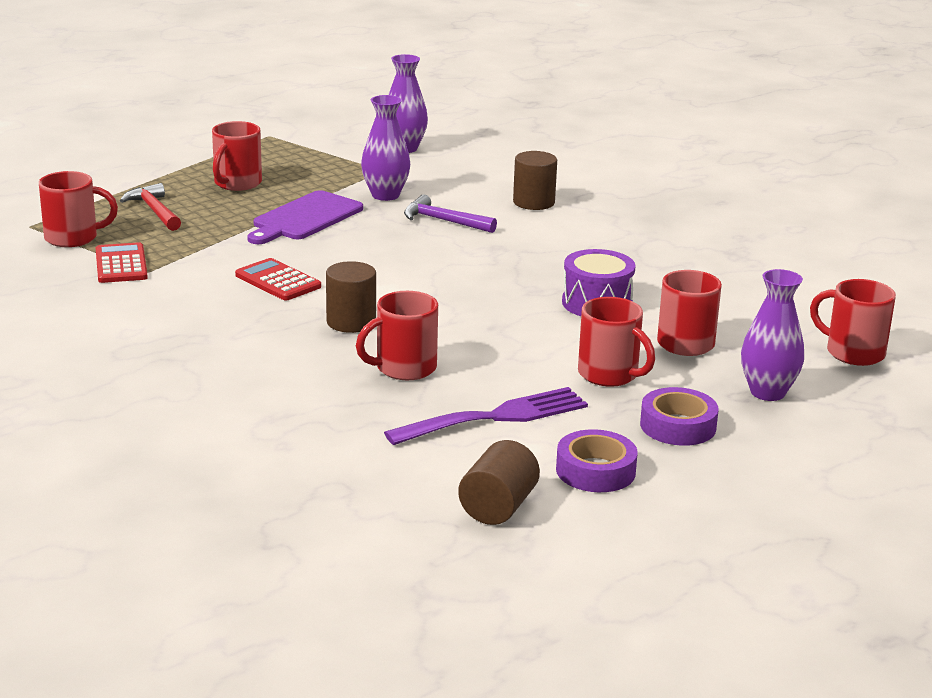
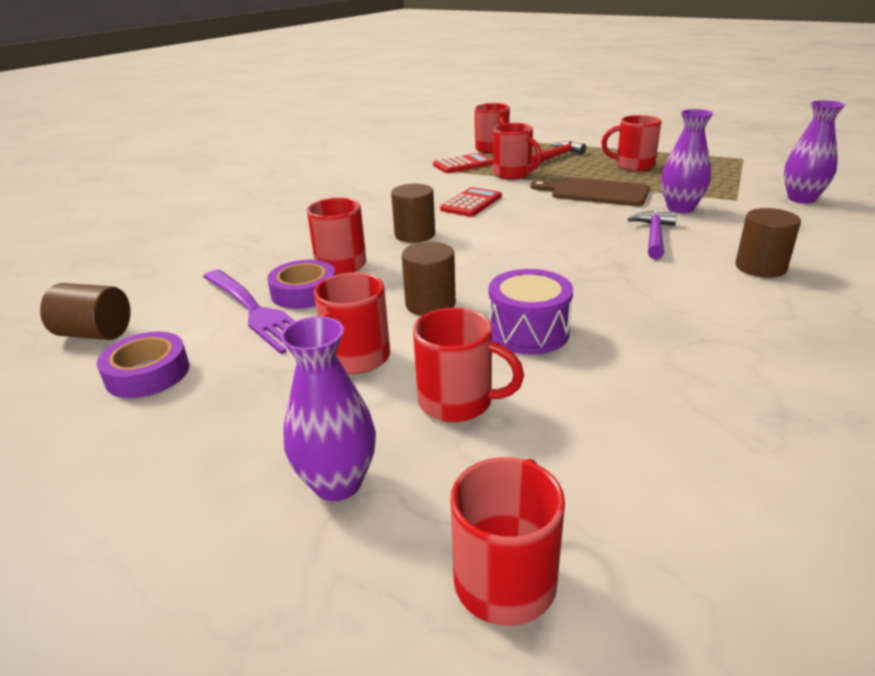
camera: 80 degrees right, 5 degrees up
(197, 244) = (513, 174): none -> red mug
(304, 218) = (595, 192): purple cutting board -> brown cutting board
(526, 334) = (430, 304): none -> brown cylinder
(678, 426) = (240, 415): purple tape -> purple tape (304, 292)

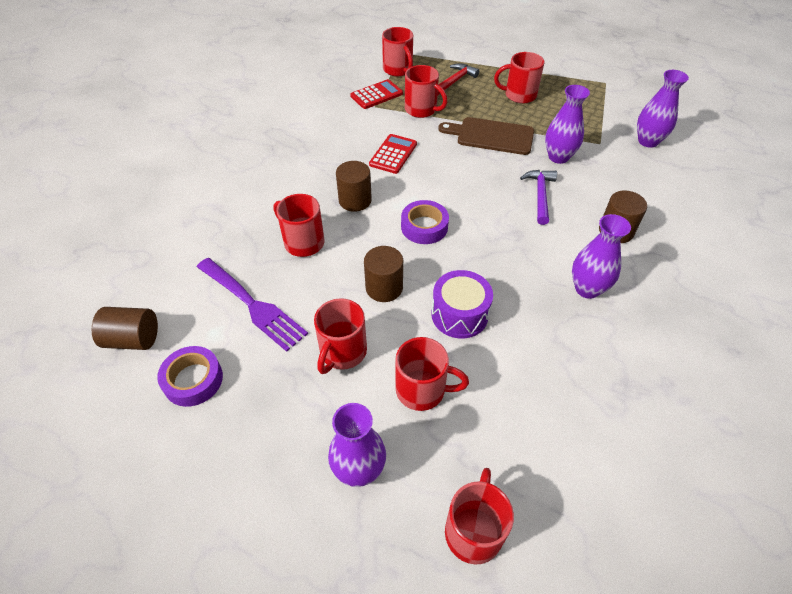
camera: 10 degrees left, 20 degrees up
(304, 292) = (284, 279): purple tape -> purple tape (424, 227)
(718, 316) = (587, 289): none -> purple vase

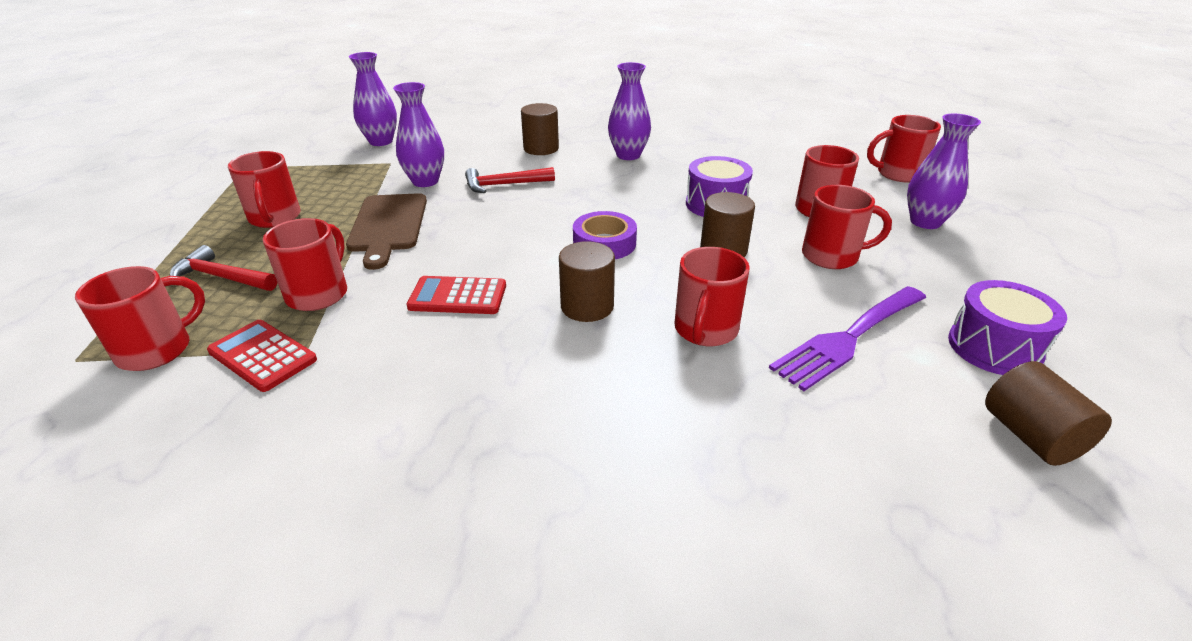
camera: 110 degrees left, 15 degrees down
(193, 380) = (994, 347): purple tape -> purple drum
(253, 305) = (848, 338): purple fork -> purple fork turned 150 degrees counterclockwise
(540, 195) = (504, 185): purple hammer -> red hammer

